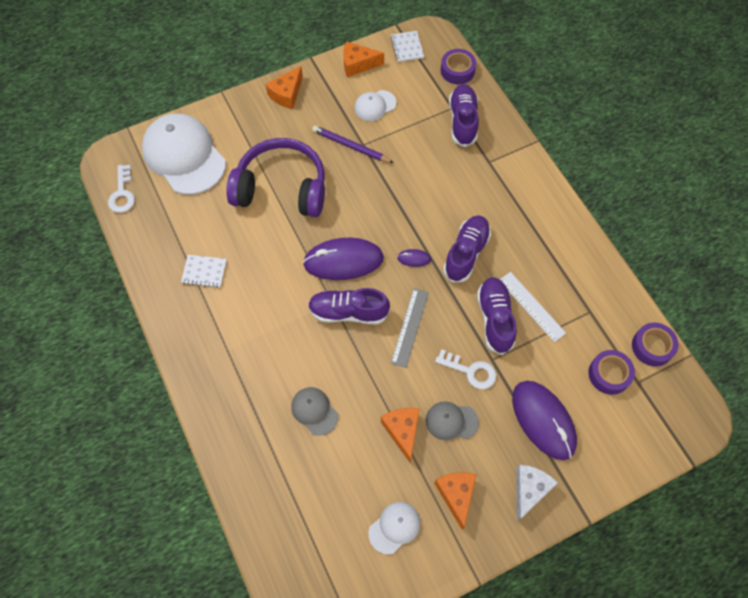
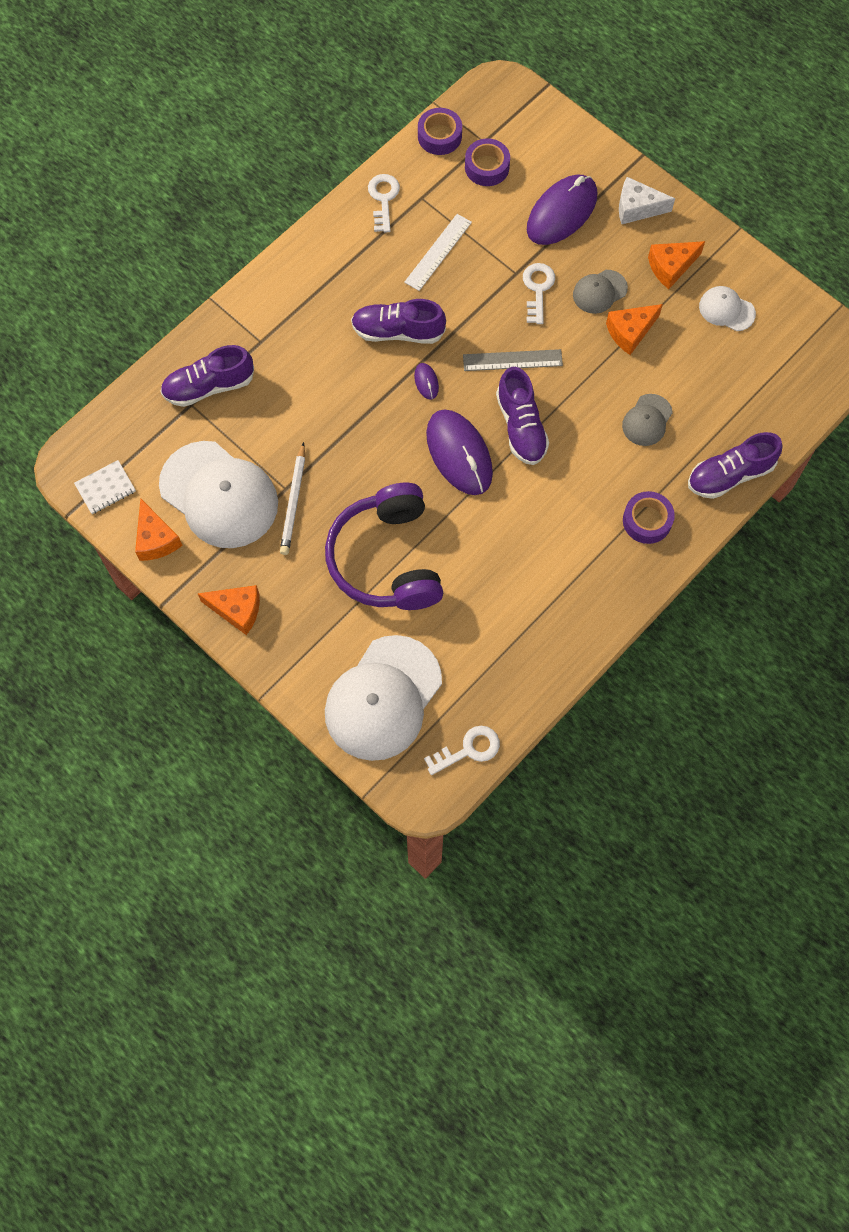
camera: 110 degrees left, 5 degrees up
(204, 272) = (535, 600): white notebook -> none
(351, 146) = (294, 502): purple pencil -> white pencil
(375, 106) = (219, 495): white cap -> white cap, size x2.12
(451, 421) = (599, 292): grey cap -> grey cap turned 75 degrees clockwise
(457, 70) = (127, 415): purple tape -> purple tape (647, 521)
(495, 319) = (468, 282): purple shoe -> purple shoe (730, 475)
(596, 282) = (383, 199): none -> white key

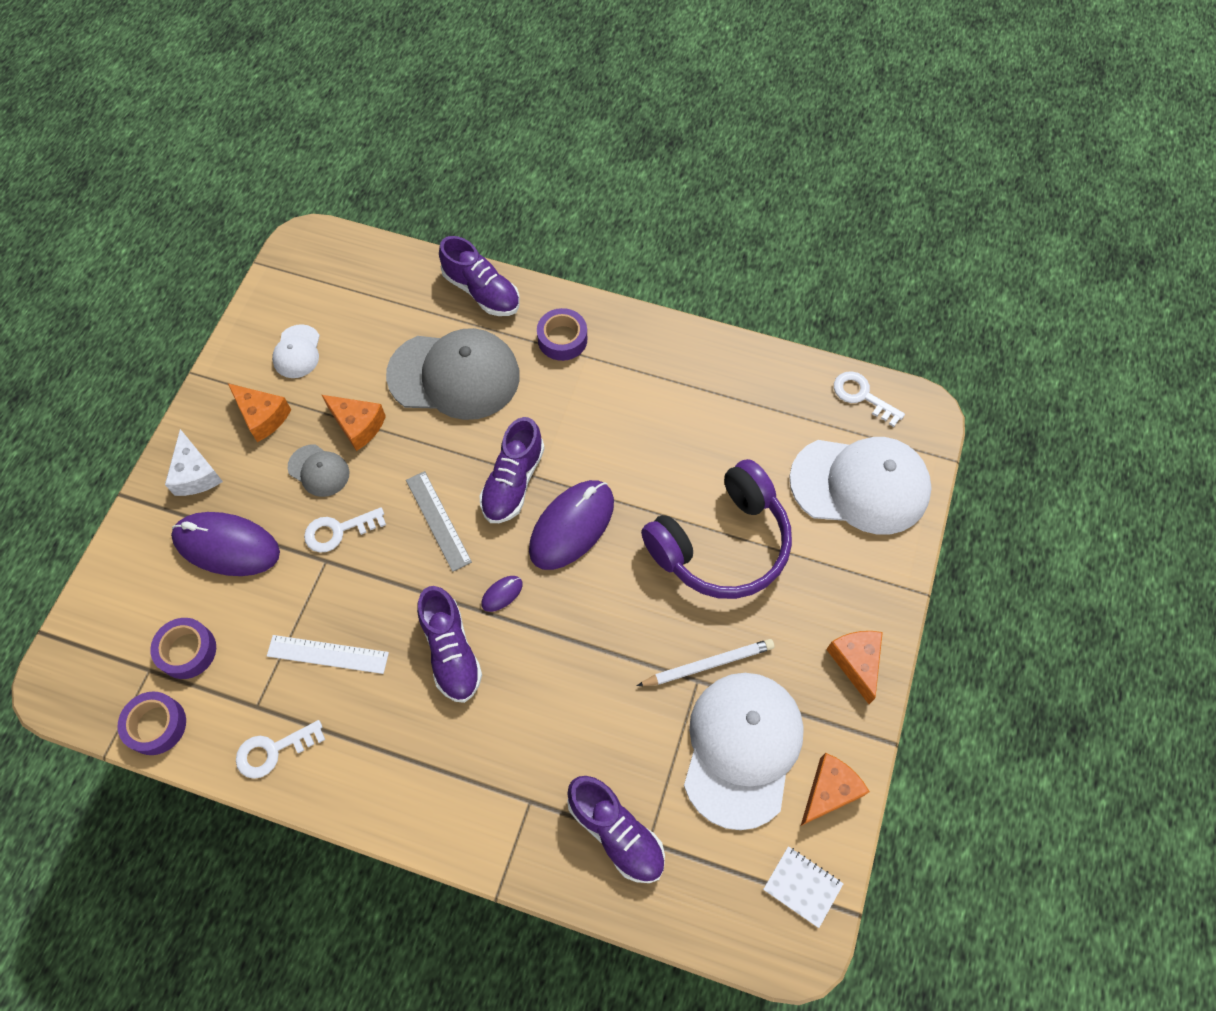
camera: 115 degrees left, 5 degrees down
(521, 426) = (513, 482): purple shoe -> purple shoe turned 150 degrees clockwise
(647, 420) = (454, 376): grey cap -> grey cap, size x2.12

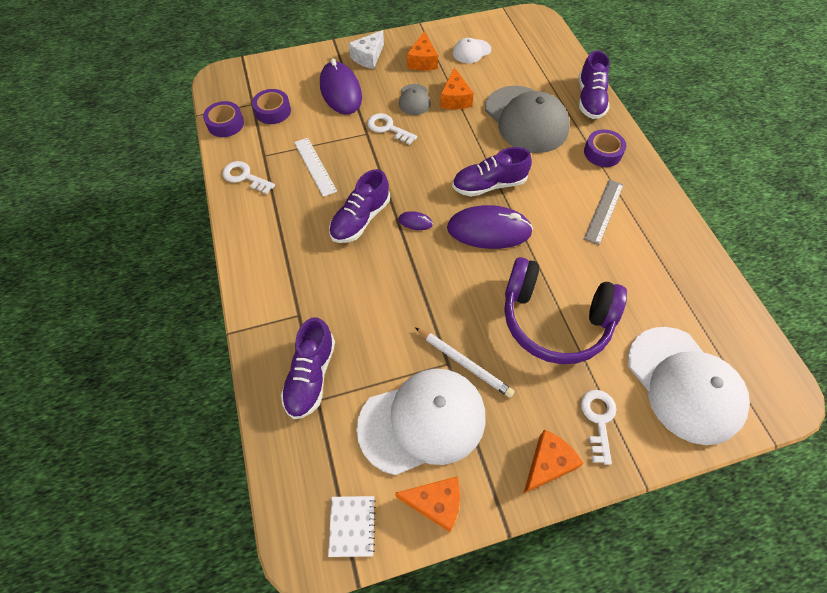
camera: 55 degrees right, 5 degrees down
(438, 520) = (433, 165): grey ruler -> grey ruler (604, 211)
(862, 396) = (753, 344): white key -> white key (598, 420)

